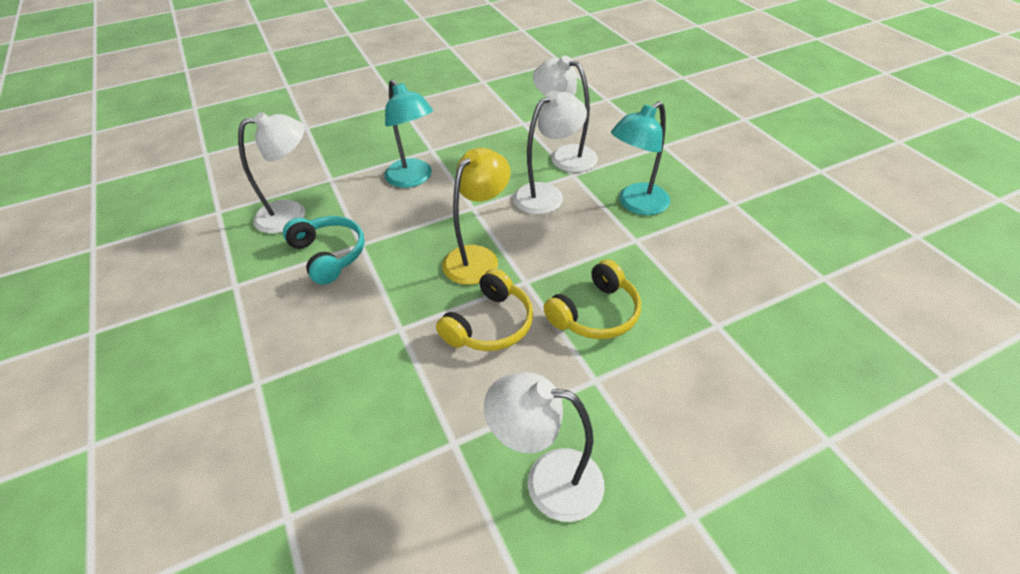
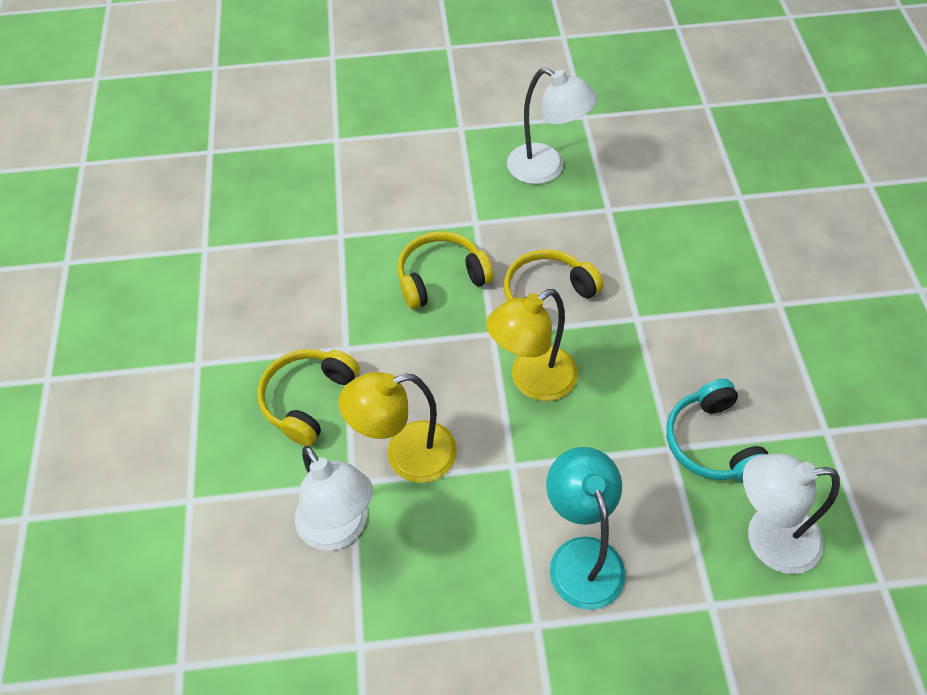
camera: 160 degrees left, 10 degrees up
(547, 194) = (406, 456): white lamp -> yellow lamp
(636, 204) = (308, 399): turquoise lamp -> yellow headphones

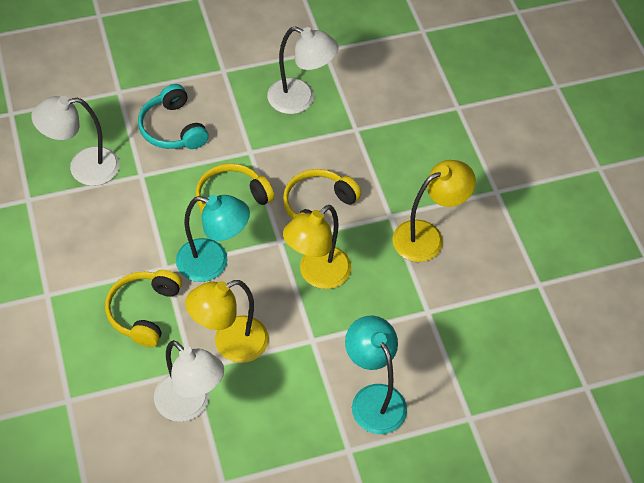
camera: 15 degrees left, 0 degrees up
(405, 350) = (213, 263): none -> turquoise lamp
(682, 350) = (427, 236): none -> yellow lamp
(712, 443) = (457, 303): turquoise headphones -> turquoise headphones (172, 128)
(767, 539) = (504, 367): white lamp -> white lamp (83, 168)

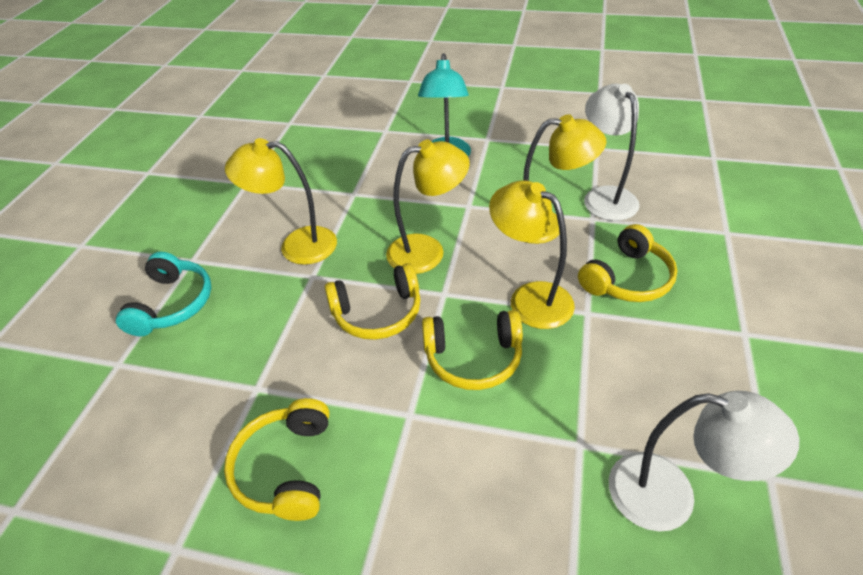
camera: 145 degrees left, 10 degrees down
(172, 128) = (502, 506): turquoise headphones -> turquoise headphones (173, 304)
(213, 263) = (530, 298): turquoise lamp -> yellow lamp
(300, 100) = (286, 468): white lamp -> yellow headphones

